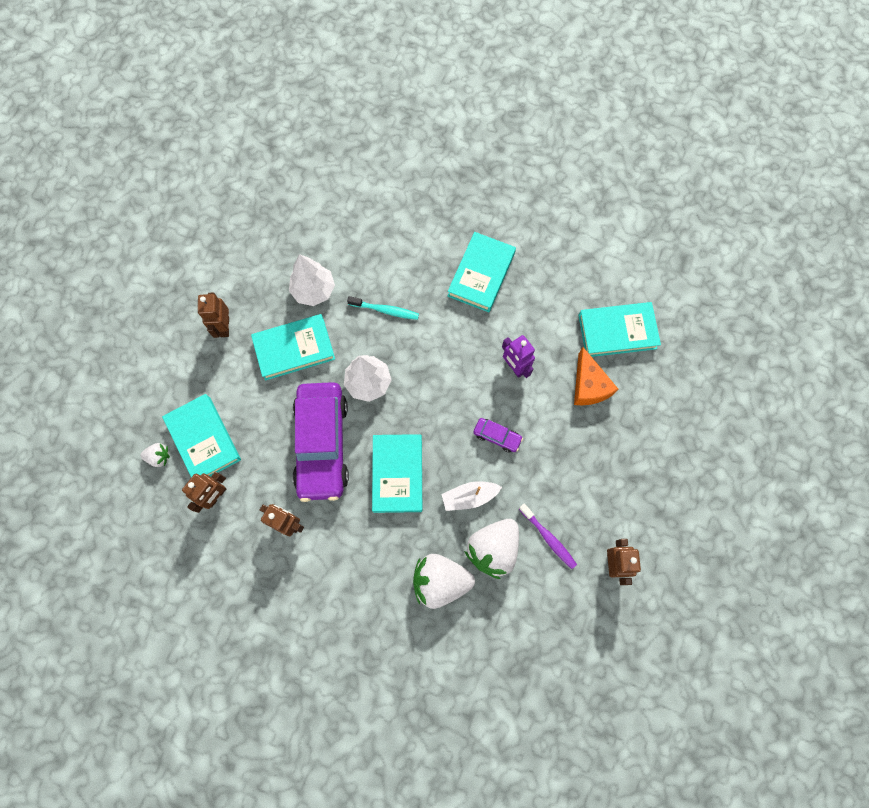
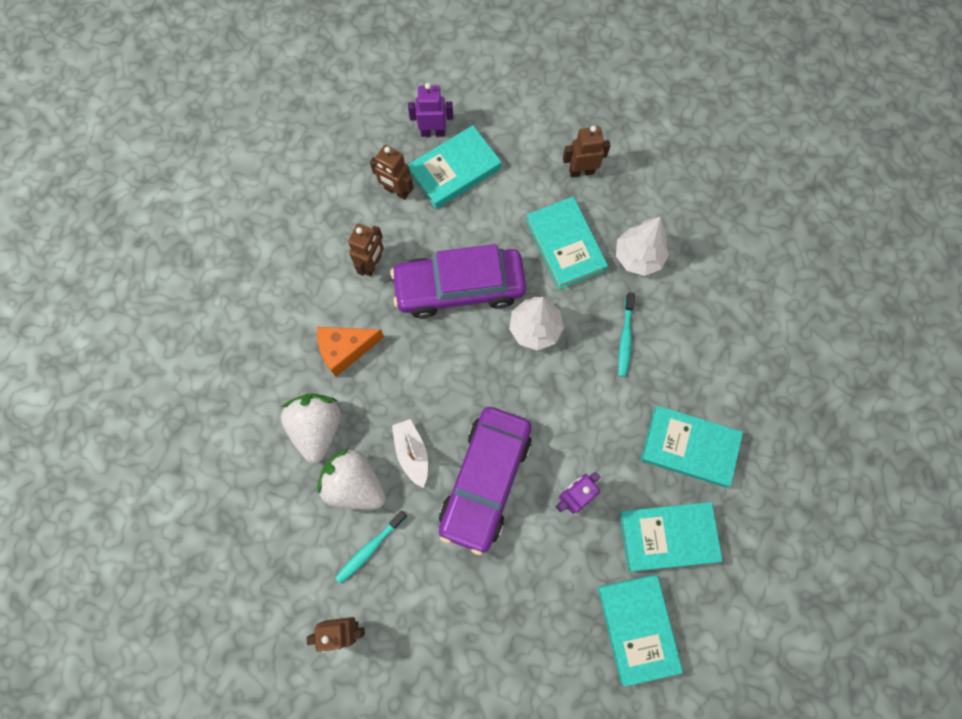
camera: 85 degrees right, 0 degrees up
(159, 457) = (433, 132): white strawberry -> purple robot
(397, 474) = (432, 371): turquoise book -> turquoise book (668, 536)
(497, 436) = (485, 480): purple car -> purple car, size x2.44
(548, 538) = (370, 548): purple toothbrush -> turquoise toothbrush
(589, 386) = (560, 592): orange cheese -> orange cheese (346, 350)

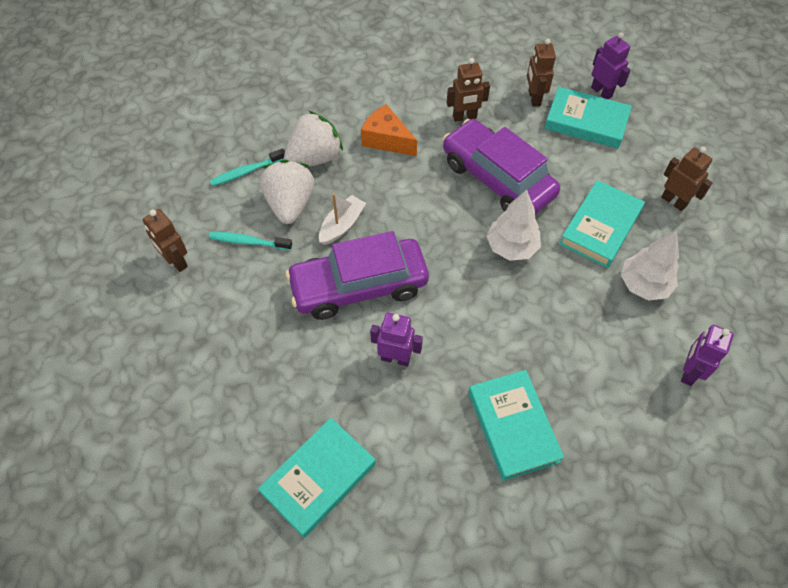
camera: 55 degrees right, 15 degrees down
(625, 338) = (564, 317): turquoise toothbrush -> turquoise toothbrush (246, 172)
(668, 536) = (418, 456): turquoise book -> none
(728, 286) = (689, 372): none -> purple robot

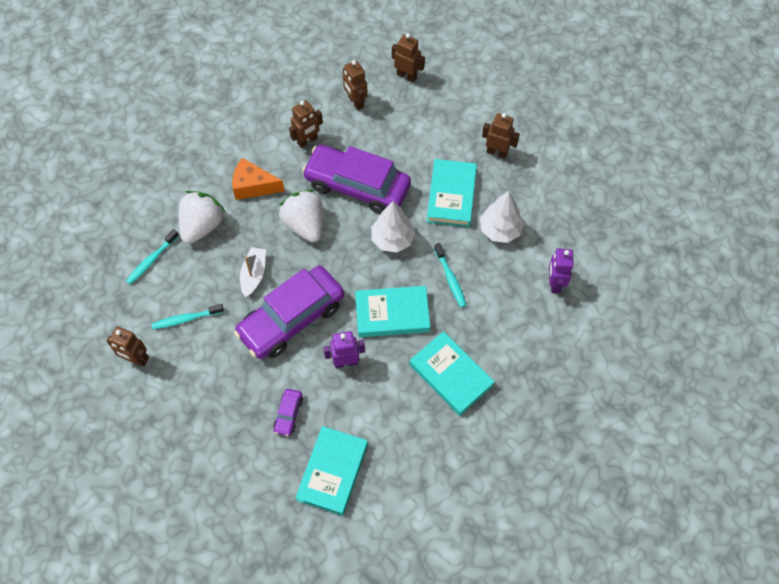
camera: 25 degrees left, 5 degrees up
(290, 204) = (203, 273): white strawberry -> white strawberry (305, 224)
(302, 388) = (288, 414): none -> purple car
(560, 315) = (450, 279): none -> turquoise toothbrush
(586, 122) = (405, 108): turquoise book -> turquoise book (392, 314)
(601, 92) = (407, 76): purple robot -> brown robot

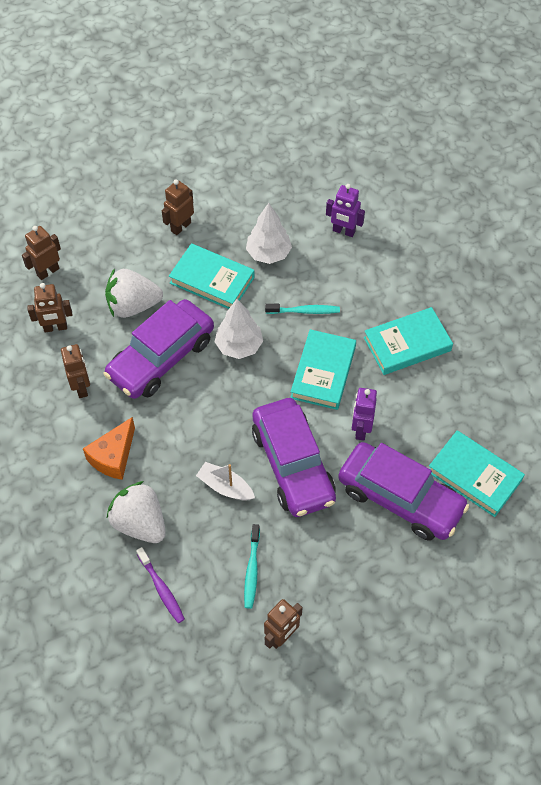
camera: 70 degrees left, 5 degrees down
(151, 260) = (161, 589): turquoise toothbrush -> purple toothbrush
(288, 414) = (400, 498): purple car -> purple car, size x2.44
(305, 224) = (185, 420): white strawberry -> white strawberry (133, 306)

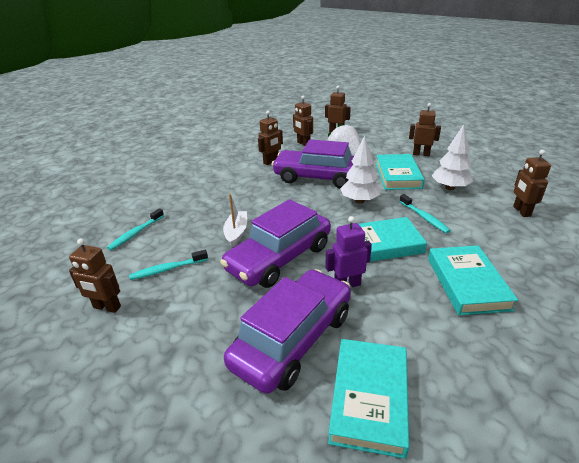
camera: 65 degrees right, 25 degrees down
(113, 457) = (230, 185): orange cheese -> none
(140, 523) = (186, 209): white strawberry -> none
(161, 589) = (136, 233): purple toothbrush -> turquoise toothbrush
(343, 231) = (521, 211): purple robot -> brown robot
(400, 498) = (293, 339): purple car -> purple car turned 150 degrees counterclockwise
(407, 344) = (467, 283): turquoise book -> turquoise book turned 45 degrees clockwise

